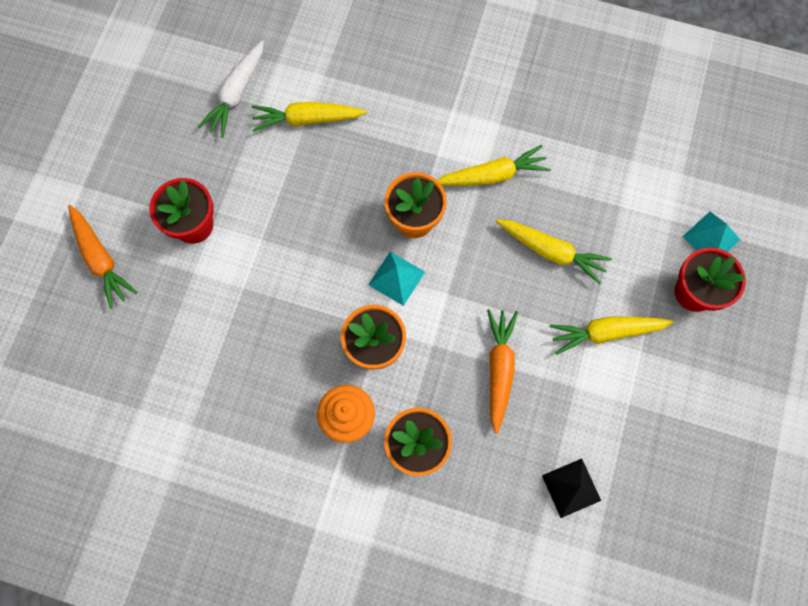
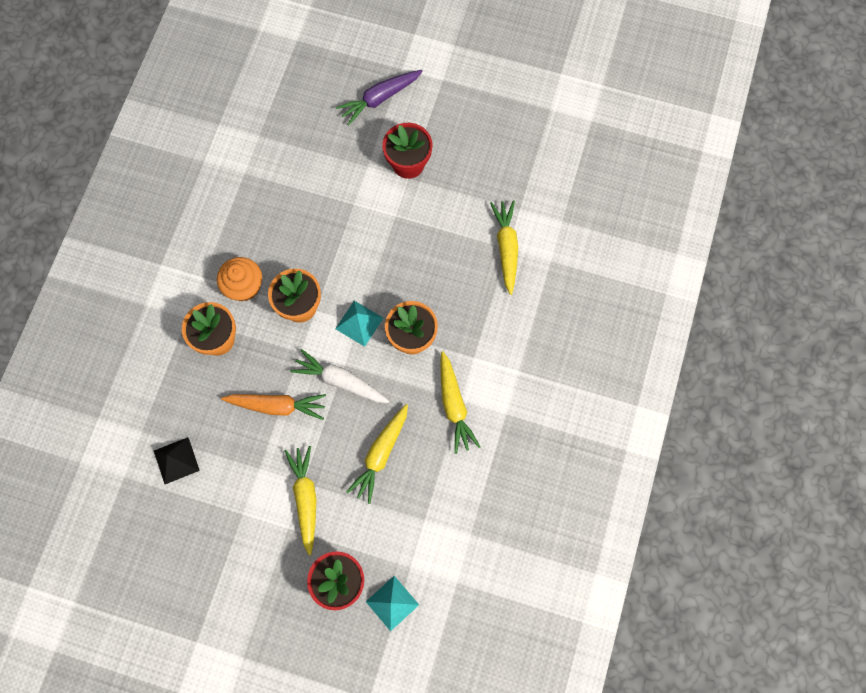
camera: 90 degrees right, 0 degrees up
(101, 259) = (380, 98): orange carrot -> purple carrot
(236, 93) = (530, 190): white carrot -> white carrot (340, 381)

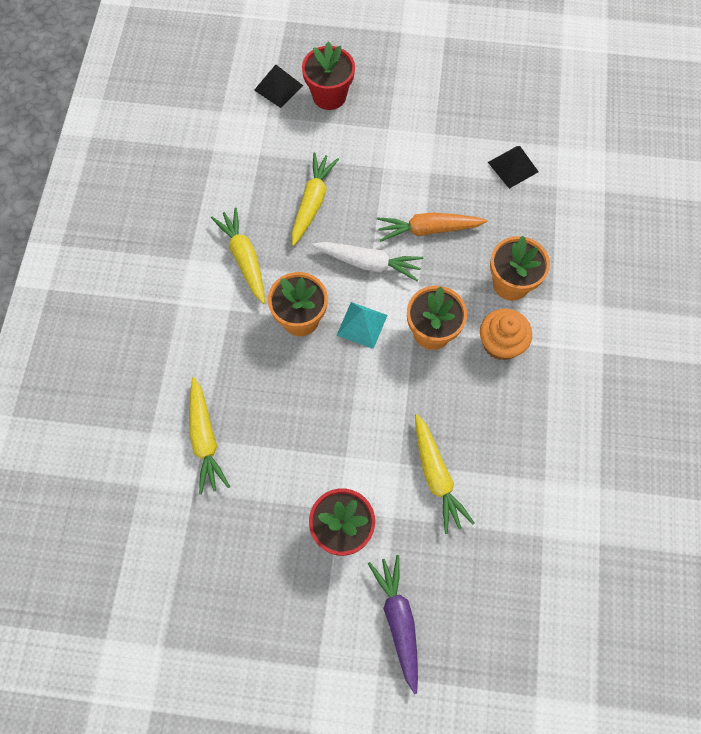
camera: 170 degrees right, 5 degrees down
(305, 498) = (378, 154): yellow carrot -> yellow carrot (436, 476)
(380, 98) = (398, 621): purple carrot -> purple carrot turned 60 degrees counterclockwise
(392, 603) = (278, 87): turquoise pyramid -> black pyramid

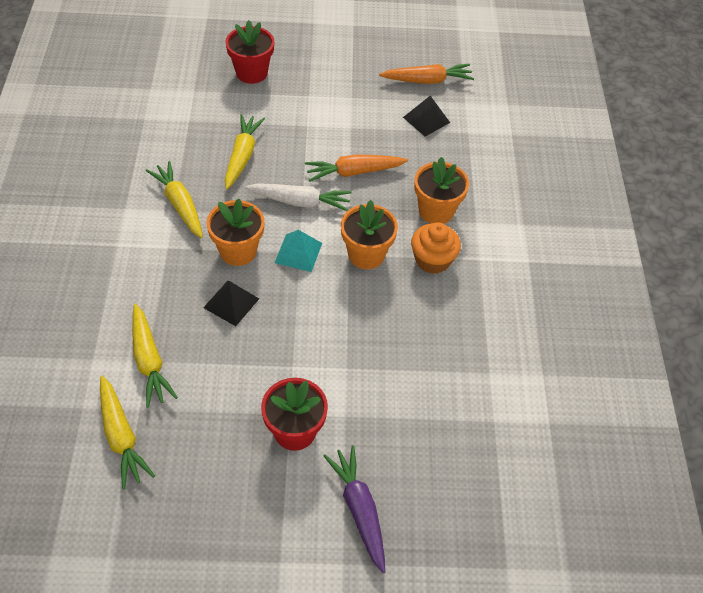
camera: 10 degrees left, 15 degrees down
(278, 87) = (203, 68): black pyramid -> black pyramid (231, 303)
(436, 476) = (383, 376): yellow carrot -> yellow carrot (121, 436)
(519, 115) = (427, 80): none -> orange carrot

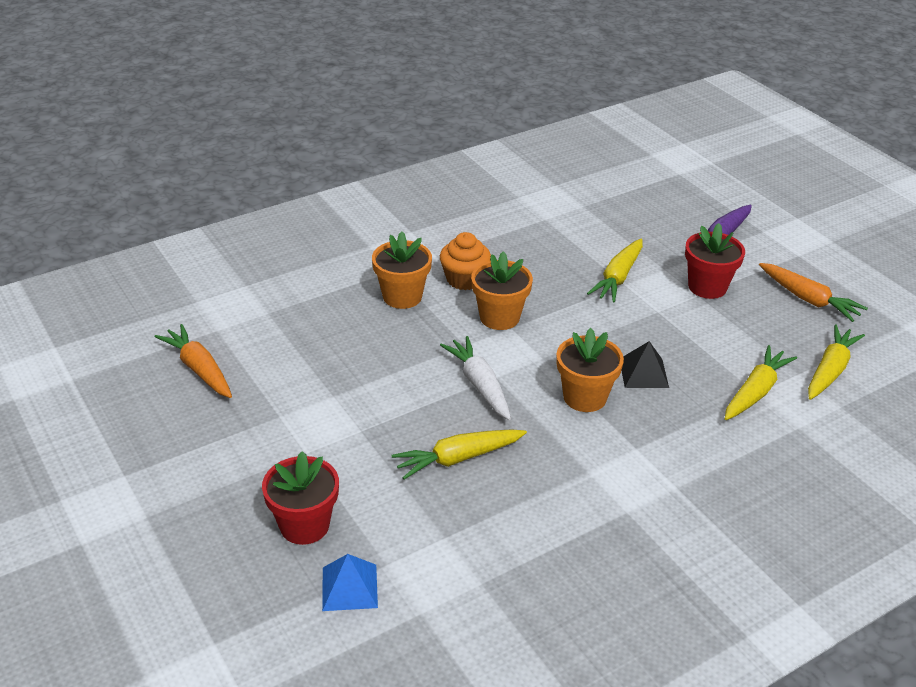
camera: 120 degrees left, 15 degrees down
(179, 205) = (576, 470): yellow carrot -> yellow carrot (618, 277)
(193, 71) = (349, 587): none -> blue pyramid
(298, 253) = (543, 358): turquoise pyramid -> none
(354, 172) = (401, 366): orange carrot -> orange carrot (808, 299)
(426, 120) = (271, 346): black pyramid -> none

